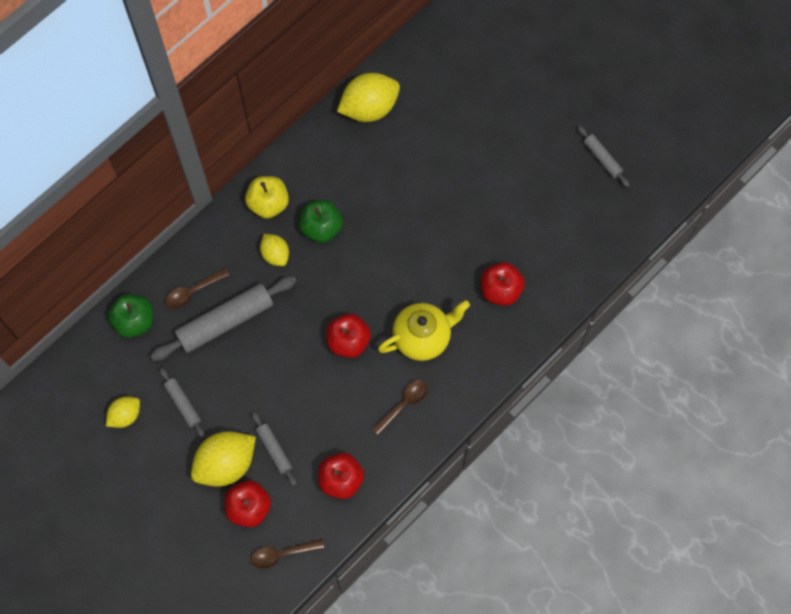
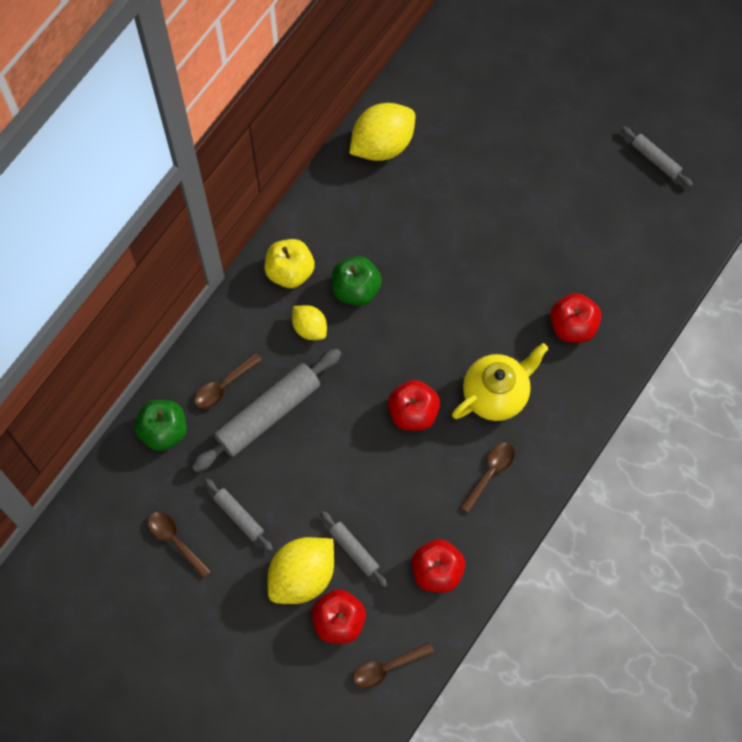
camera: 10 degrees left, 0 degrees up
(125, 415) = (175, 541): yellow lemon -> brown spoon

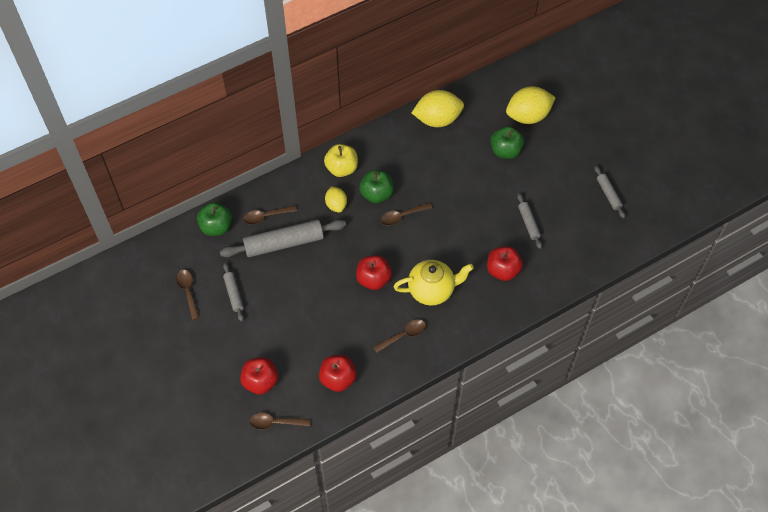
camera: 25 degrees right, 10 degrees down
(302, 576) = (253, 345): yellow lemon -> yellow lemon (528, 116)
(354, 550) = (293, 344): grey rolling pin -> grey rolling pin (528, 223)
(405, 306) = (402, 216): none -> brown spoon
(494, 153) = (505, 151): none -> green apple

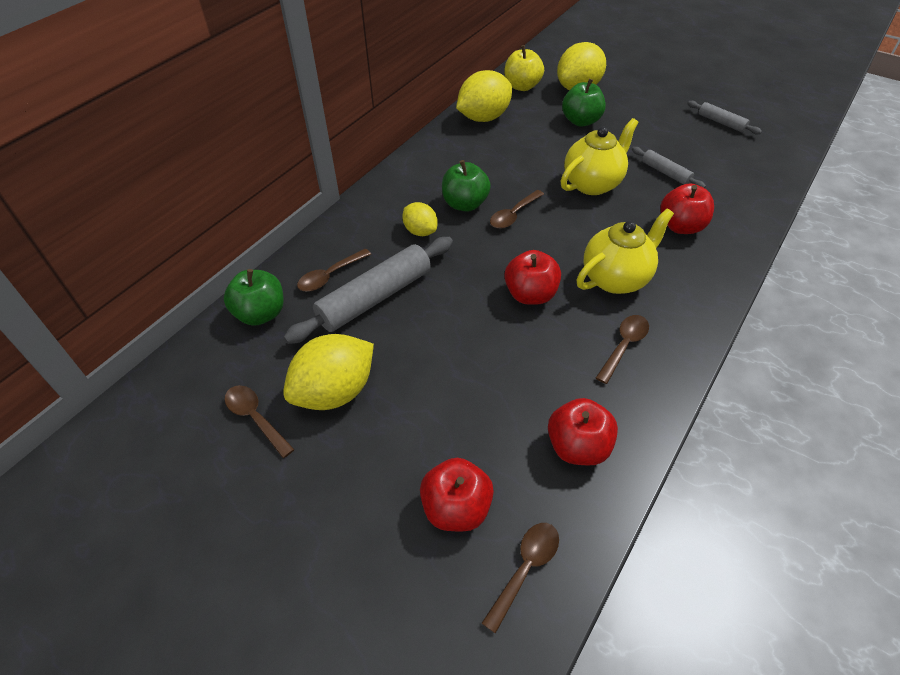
camera: 25 degrees left, 10 degrees down
(233, 294) = (335, 392): grey rolling pin -> yellow lemon
(275, 422) = (525, 569): brown spoon -> brown spoon turned 150 degrees clockwise
(341, 168) = (402, 193): yellow apple -> yellow apple (522, 86)
(471, 212) = (592, 184): none -> yellow teapot

